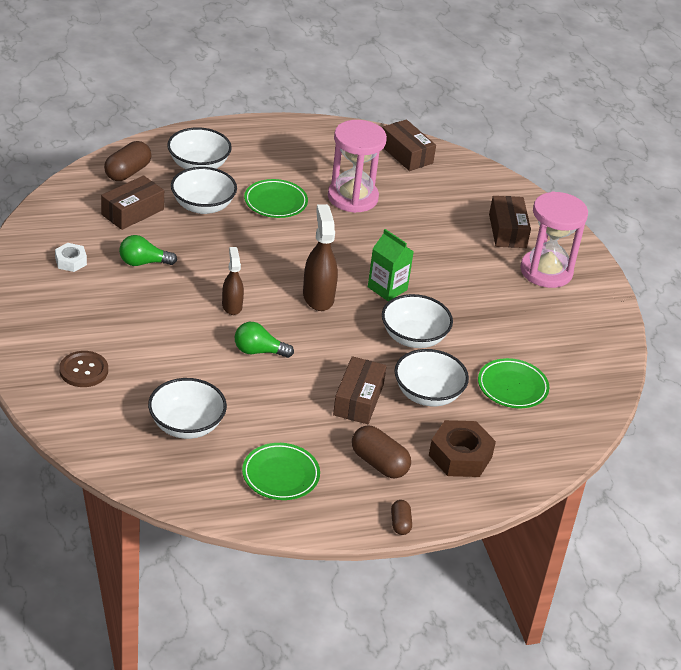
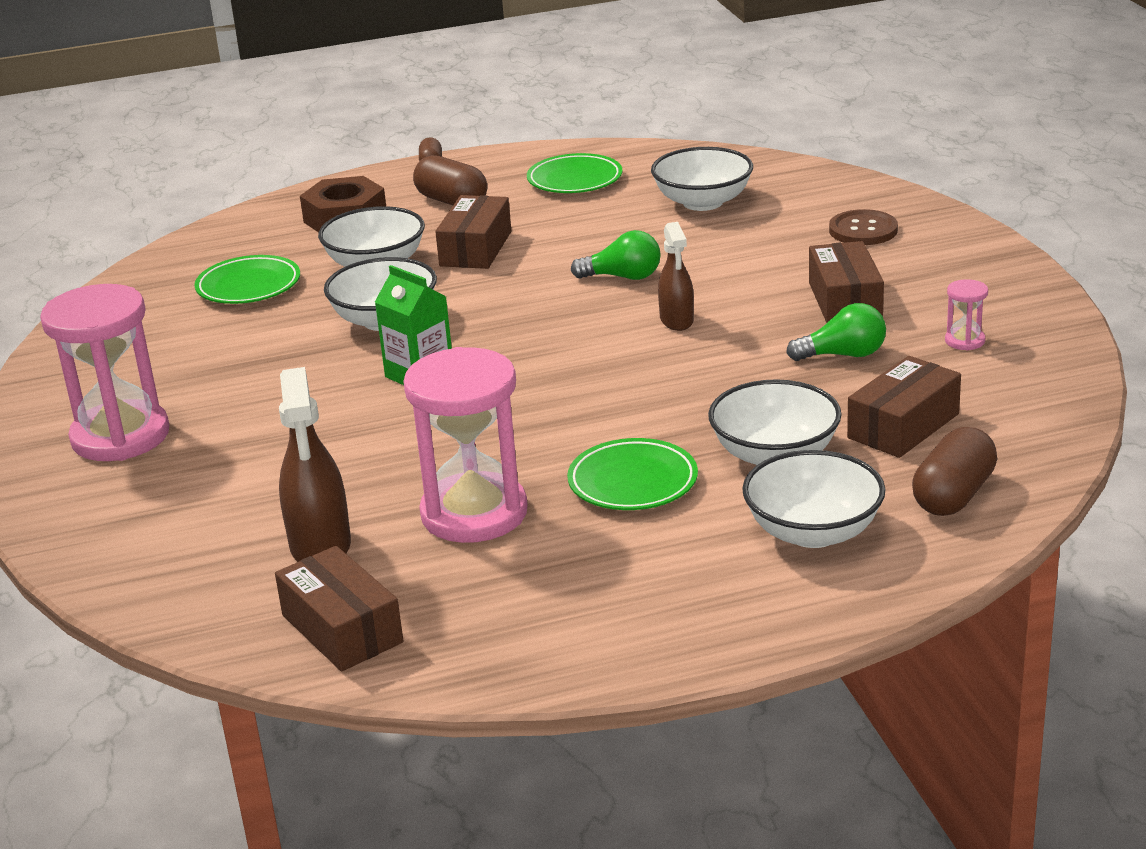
camera: 175 degrees left, 10 degrees down
(71, 261) = (964, 341): white nut -> pink hourglass
(318, 297) = (538, 349): brown spray bottle -> brown spray bottle (320, 546)
(507, 231) = (164, 494): brown box -> brown box (845, 301)

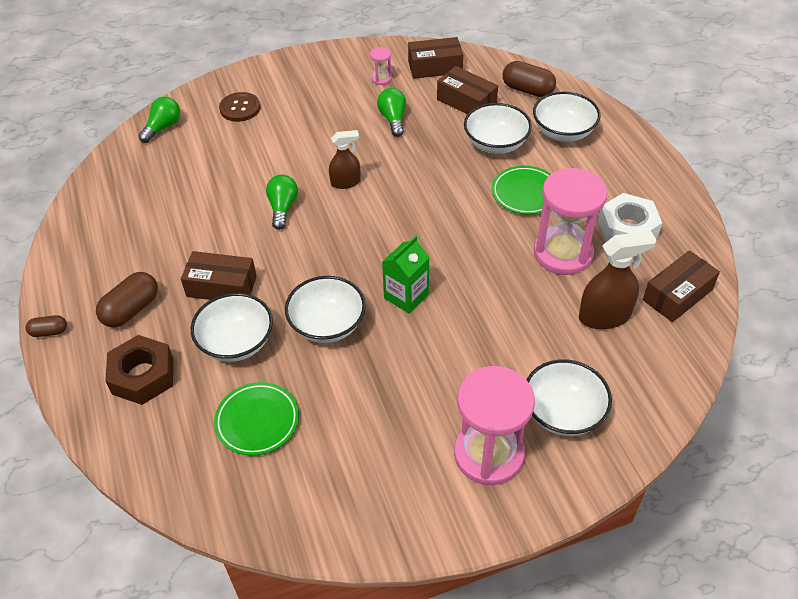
camera: 95 degrees left, 20 degrees up
(521, 588) = (627, 229): none -> white nut
(575, 180) = (116, 241): green plate -> none
(703, 202) = (177, 175): white bowl -> white bowl (563, 412)
(812, 182) = (163, 127): none -> green light bulb
(845, 301) = (330, 117): brown box -> brown box (435, 67)

